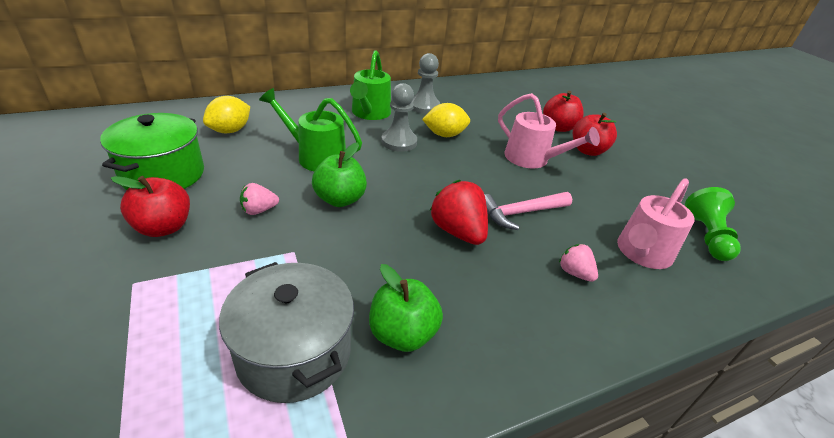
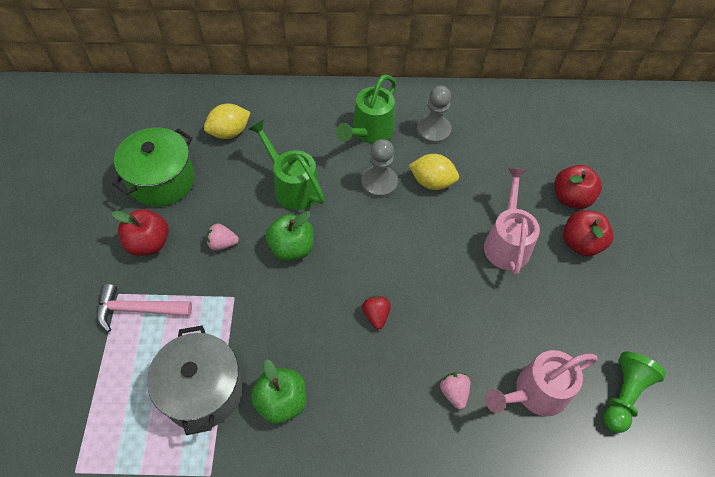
camera: 25 degrees right, 20 degrees up
(458, 232) = (376, 315): red strawberry -> red strawberry, size x0.56
(521, 213) = (448, 310): pink hammer -> pink hammer (138, 309)
(533, 159) = (506, 241): pink watering can -> pink watering can turned 150 degrees counterclockwise

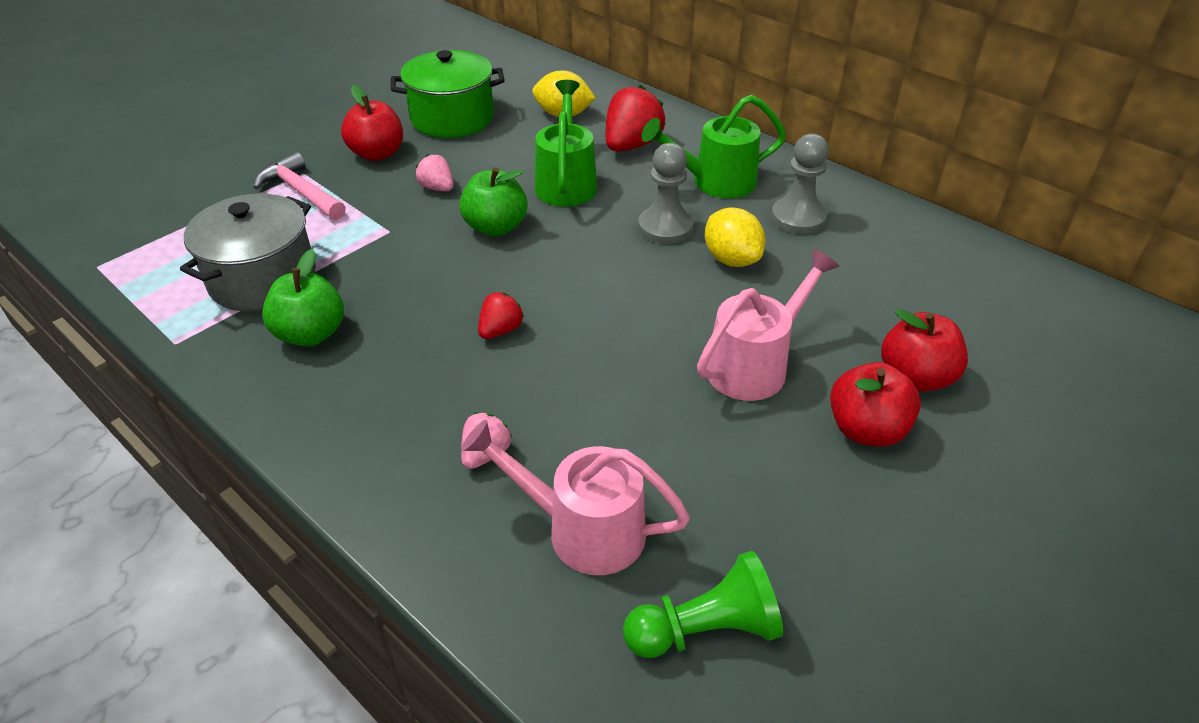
camera: 45 degrees right, 15 degrees down
(296, 132) = (631, 145): none -> red strawberry

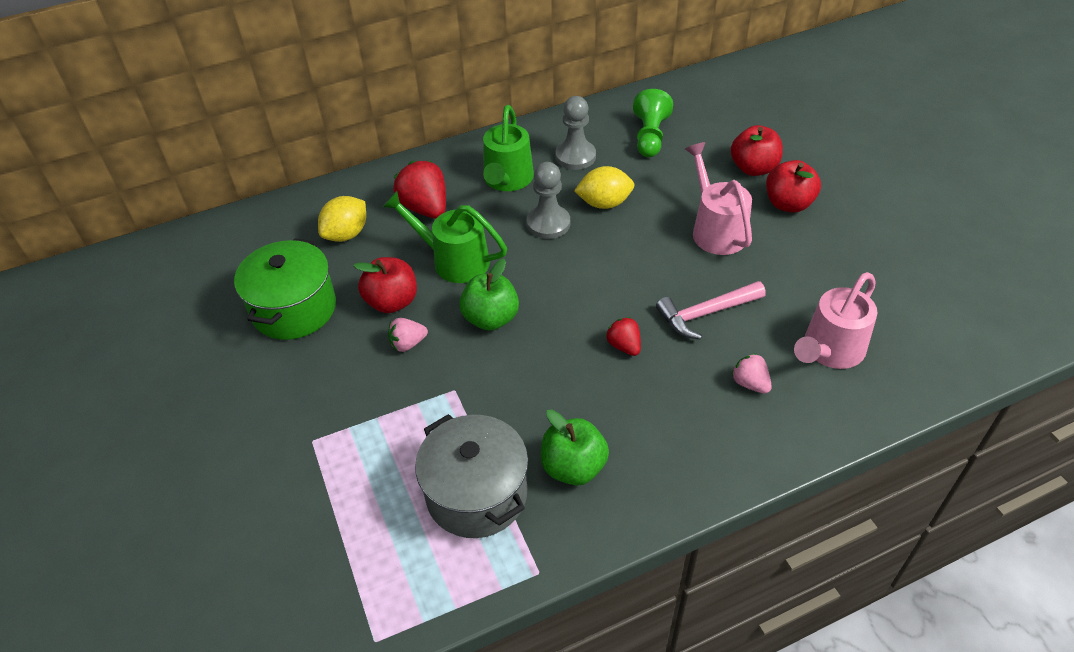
camera: 65 degrees left, 5 degrees up
(301, 192) = (348, 446): pink hammer -> pink hammer (706, 313)
(377, 154) = (318, 376): red apple -> red apple (392, 302)
(705, 629) = (913, 319): green pawn -> green pawn (650, 137)

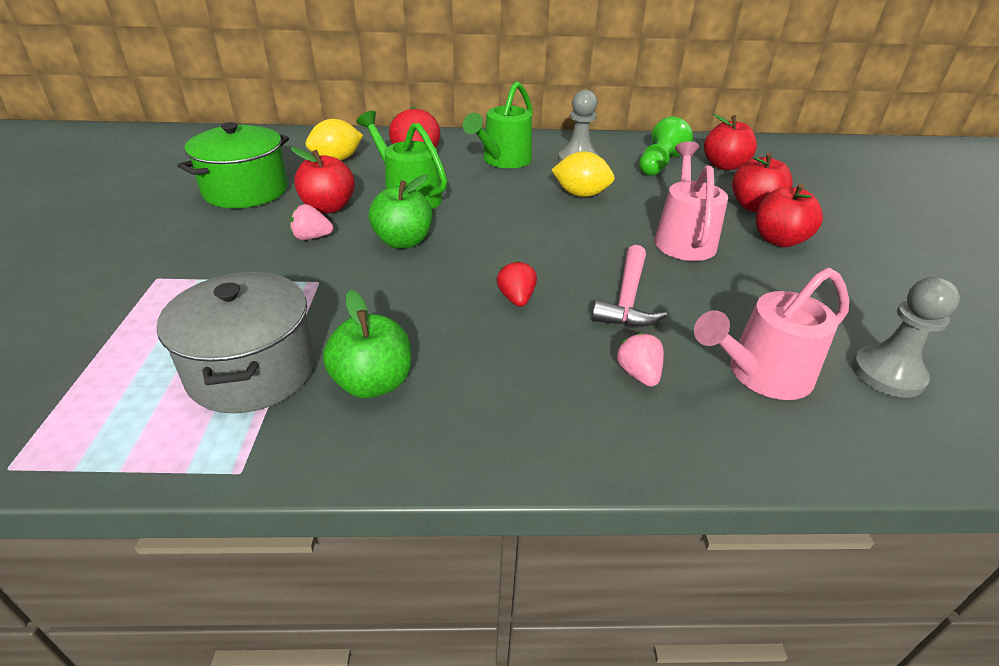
camera: 20 degrees right, 10 degrees down
(548, 223) = (516, 194): grey pawn -> grey pawn (887, 374)
(706, 119) = (724, 166): none -> red apple
(706, 313) = (627, 298): pink hammer -> pink hammer turned 75 degrees counterclockwise

